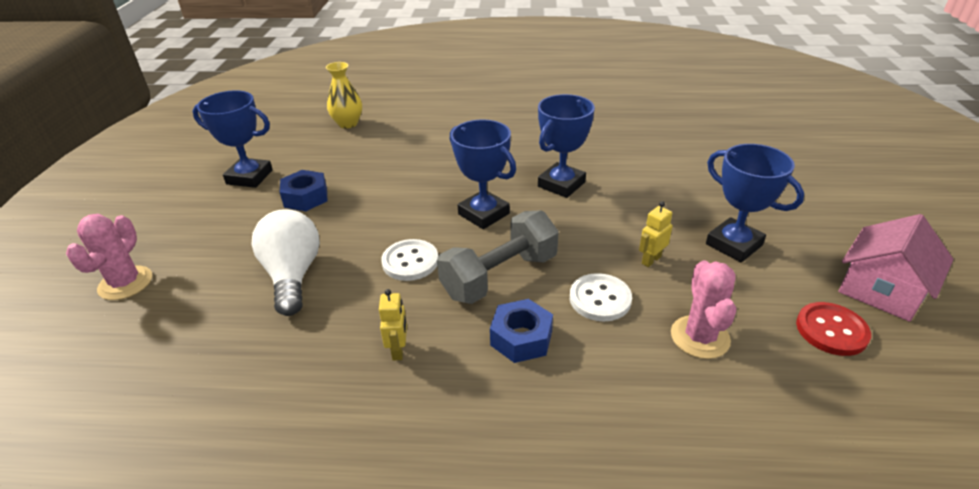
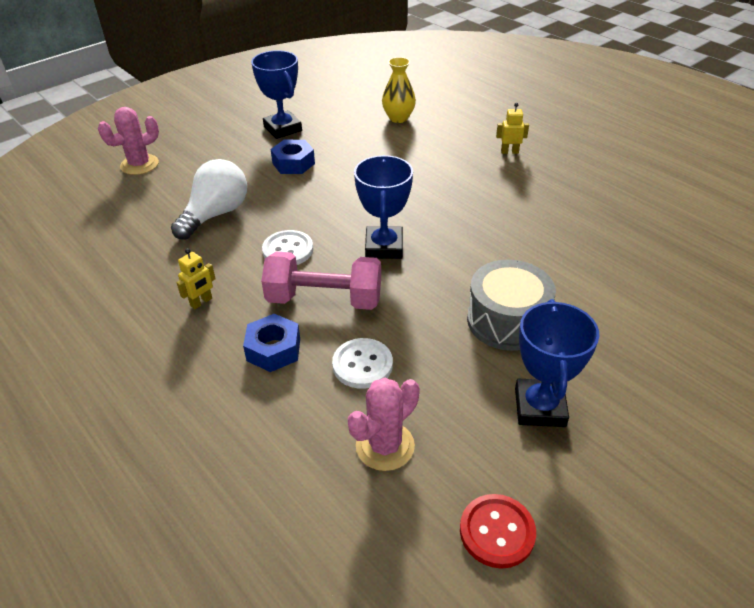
camera: 45 degrees right, 5 degrees up
(499, 276) = (324, 299): grey dumbbell -> pink dumbbell
(561, 184) = (479, 261): blue trophy -> none
(636, 209) = (507, 321): none -> grey drum
(651, 260) = (447, 367): yellow robot -> yellow robot (509, 152)
(881, 290) = (610, 548): pink house -> none

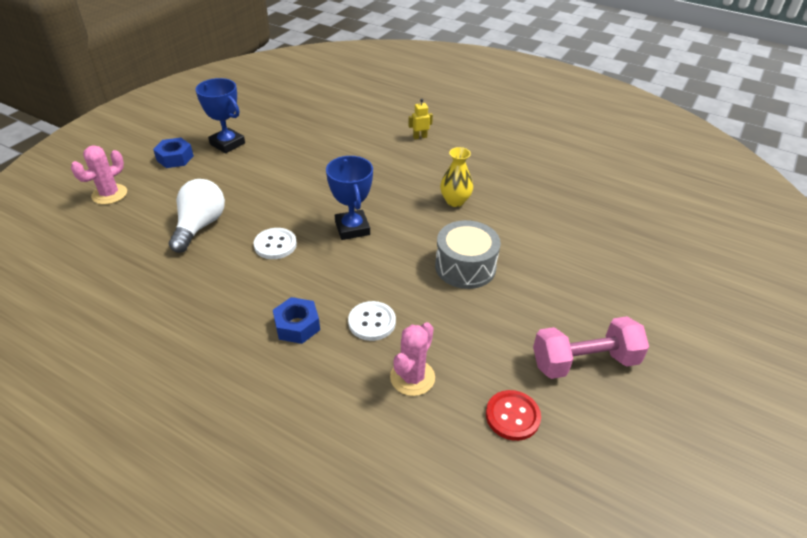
camera: 20 degrees left, 0 degrees up
(201, 302) = (220, 301): yellow robot -> none
(293, 163) = (249, 172): blue nut -> blue nut (175, 158)
(324, 299) = (321, 278): pink dumbbell -> pink dumbbell (584, 361)
(398, 118) = (322, 121): yellow vase -> yellow vase (455, 201)
(540, 407) = (510, 324): blue trophy -> none

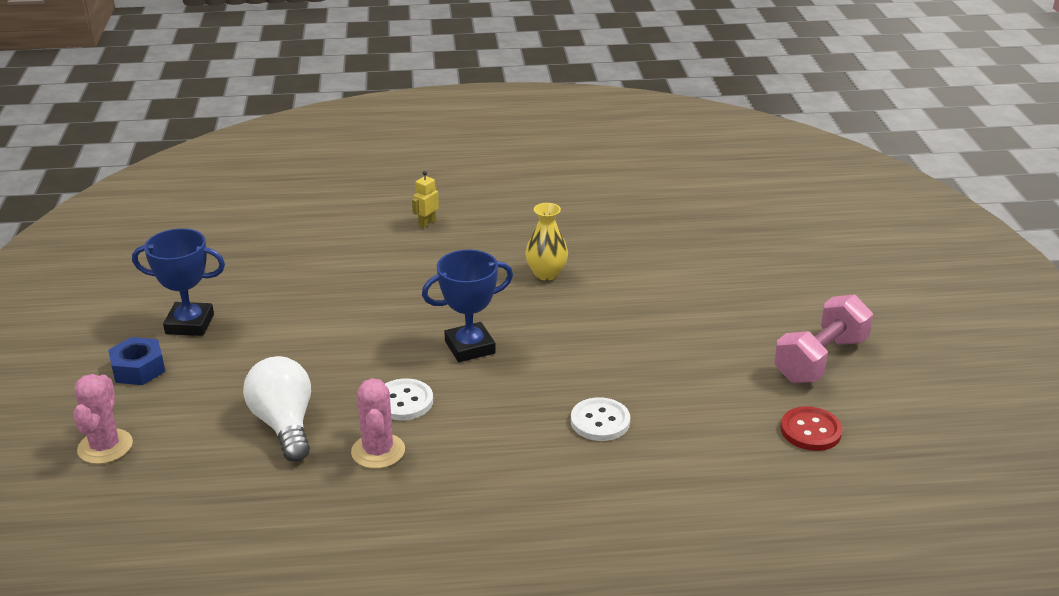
camera: 35 degrees left, 10 degrees down
(297, 326) = (530, 462): blue nut -> none
(352, 228) = (470, 347): blue trophy -> blue trophy turned 60 degrees counterclockwise
(412, 377) = (694, 446): pink cactus -> pink cactus (378, 451)
(465, 267) = (630, 331): grey drum -> none

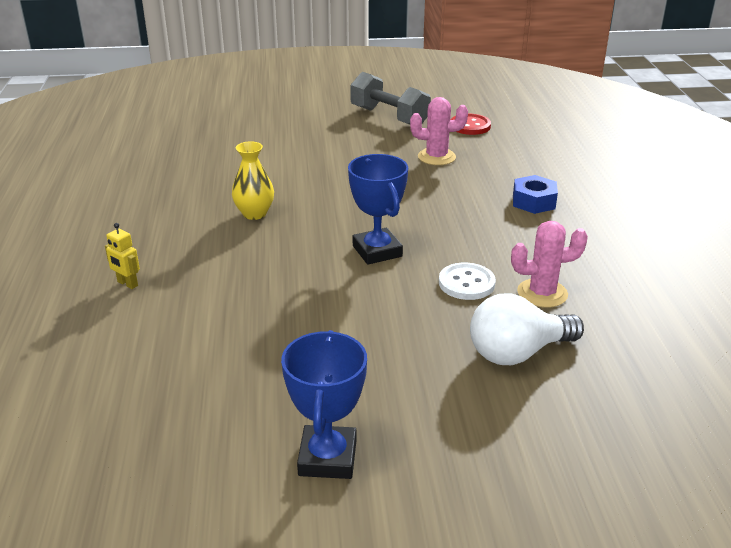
camera: 90 degrees left, 0 degrees up
(105, 447) = (594, 491): pink cactus -> pink cactus (436, 157)
(138, 369) = (432, 491): blue nut -> blue nut (533, 202)
(600, 421) = (475, 194): white button -> none
(820, 359) = (389, 117): pink dumbbell -> grey dumbbell

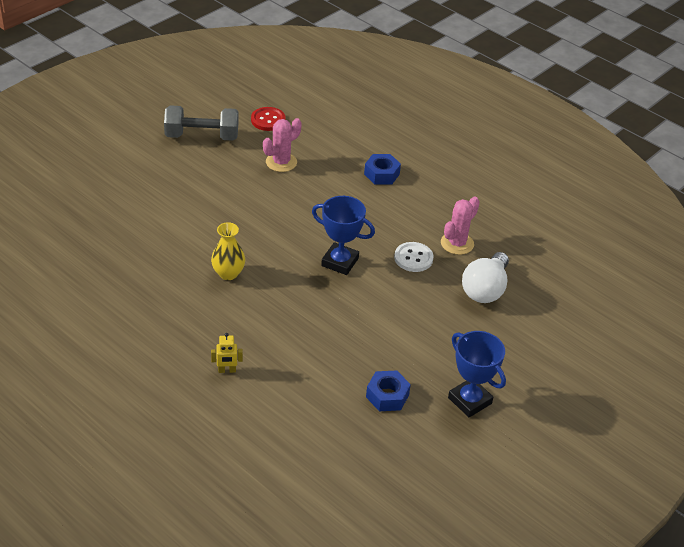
camera: 45 degrees left, 10 degrees up
(239, 393) = (387, 396): none -> blue nut

